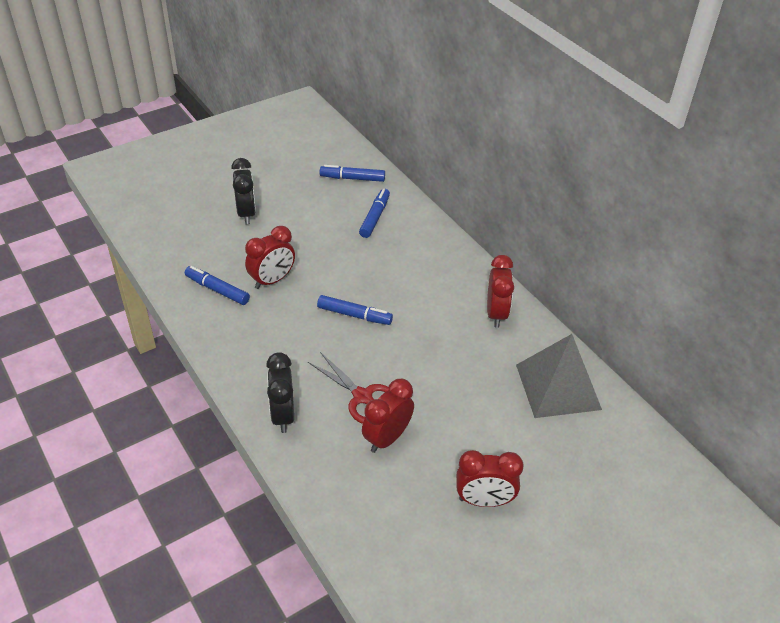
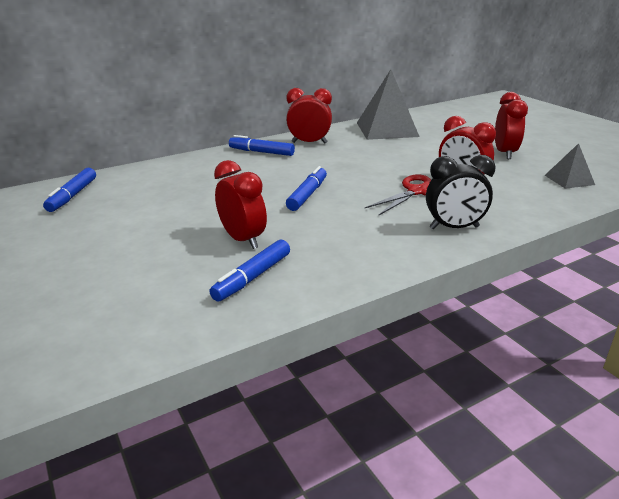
camera: 85 degrees left, 15 degrees down
(246, 213) = (95, 262): black clock -> none
(374, 217) = (154, 185): blue marker -> blue marker (261, 152)
(398, 548) = (569, 180): none -> grey pyramid

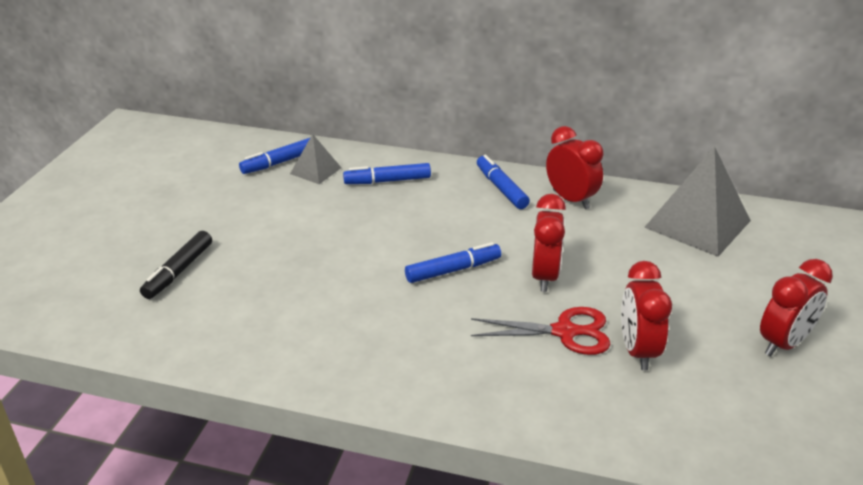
camera: 45 degrees right, 5 degrees up
(101, 287) = (179, 271): none -> black marker
(243, 239) = (324, 288): red clock -> red clock (545, 276)
(253, 277) = (274, 331): blue marker -> blue marker (387, 181)
(454, 228) = (517, 399): black clock -> none
(569, 180) = (787, 433): grey pyramid -> grey pyramid (316, 170)

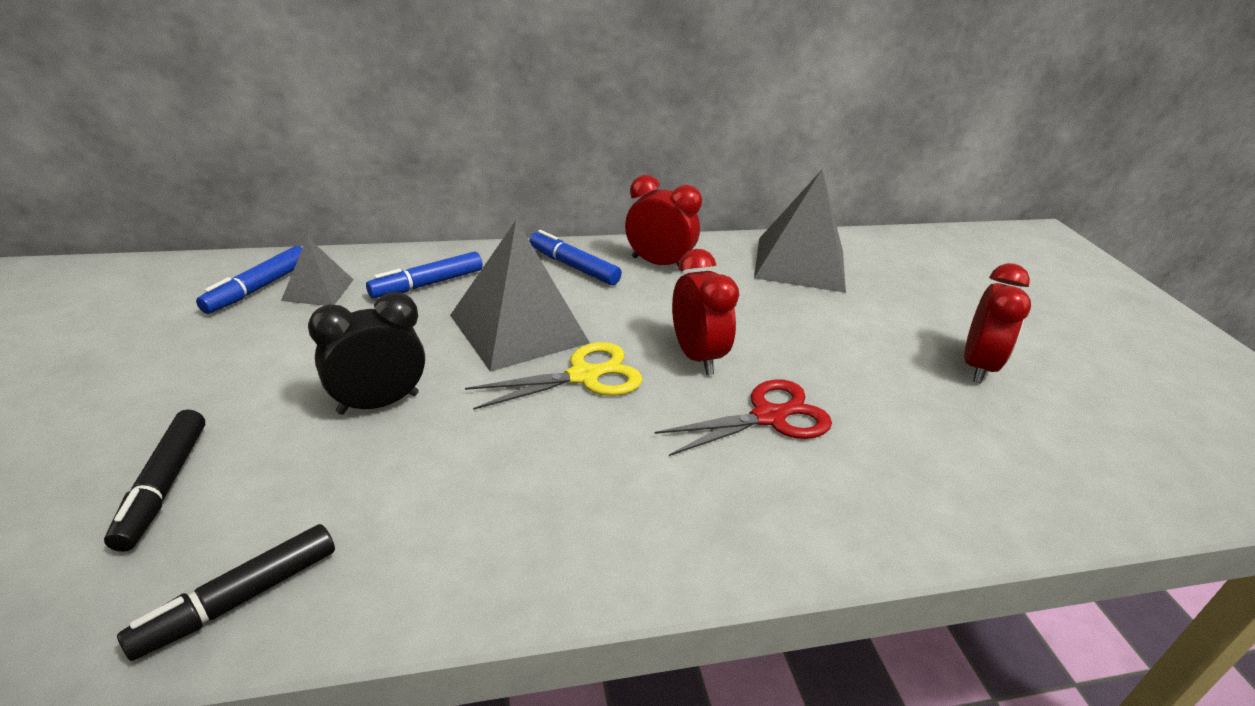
camera: 30 degrees left, 0 degrees up
(189, 339) = (239, 599): none -> black marker
(311, 254) = (378, 403): none -> black clock
(429, 226) = (519, 328): none -> grey pyramid
(453, 270) = (585, 376): blue marker -> yellow scissors
(637, 351) = (859, 416): red clock -> none

